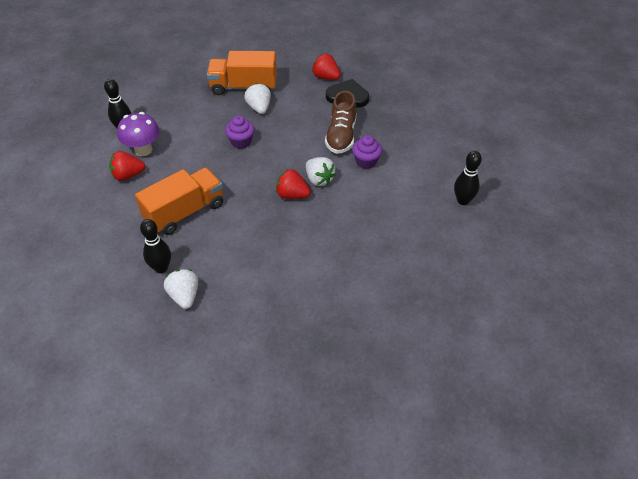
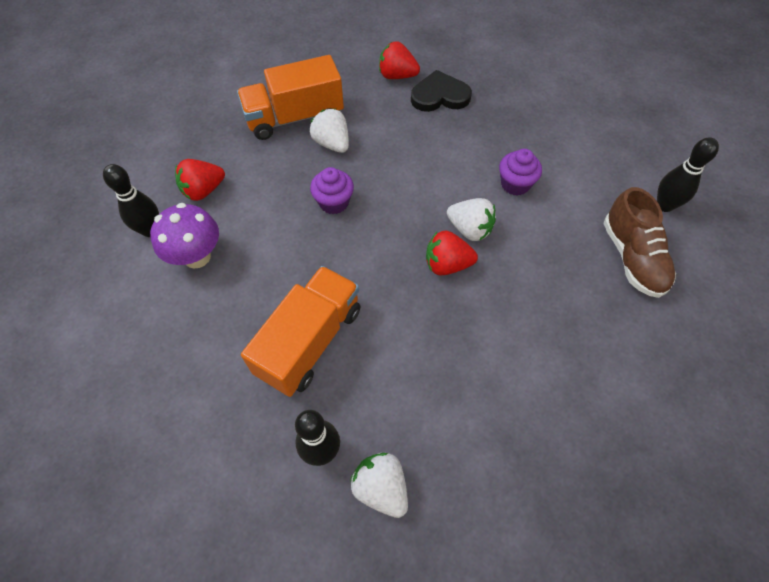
camera: 20 degrees left, 10 degrees up
(128, 175) = (193, 306): red strawberry -> red strawberry (203, 190)
(341, 136) = (463, 156): brown shoe -> brown shoe (632, 257)

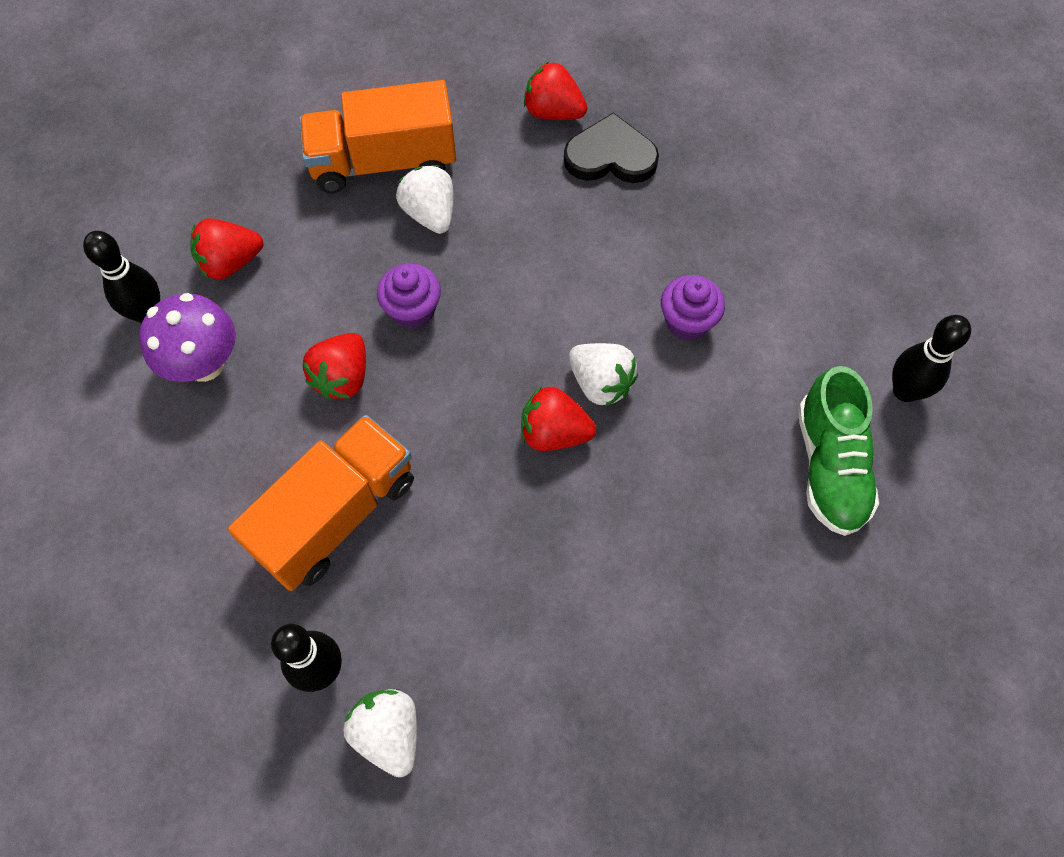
camera: 10 degrees right, 5 degrees up
(295, 251) = (343, 377): none -> red strawberry
(632, 257) = (829, 466): brown shoe -> green shoe

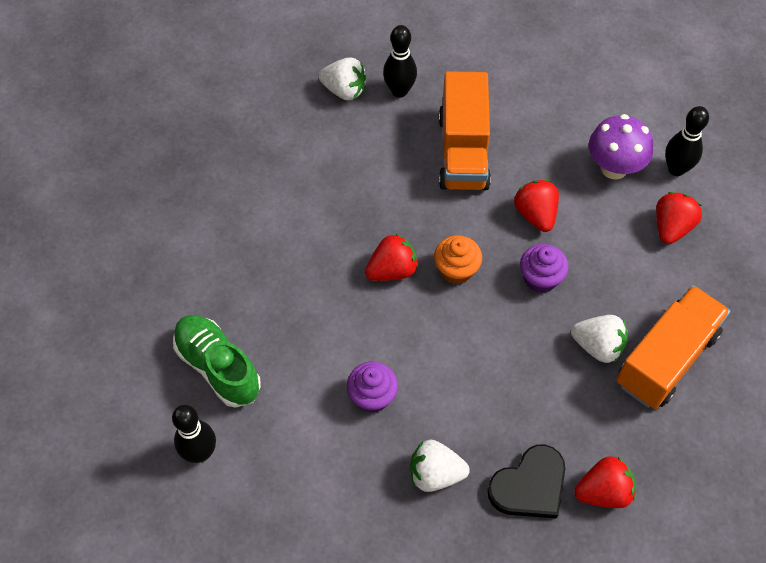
camera: 140 degrees right, 5 degrees down
(486, 382) = (456, 270): none -> orange cupcake
(600, 383) = (391, 317): white strawberry -> white strawberry (435, 474)

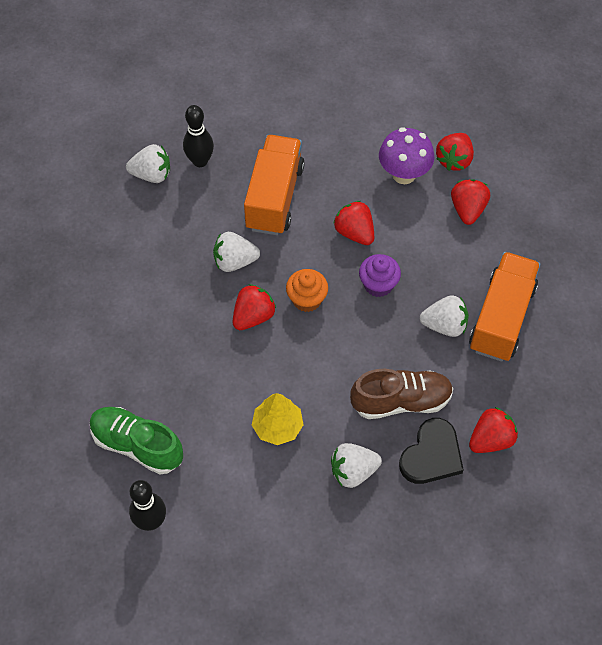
camera: 20 degrees left, 0 degrees up
(372, 396) = (277, 426): purple cupcake -> yellow tree
(395, 206) = (235, 261): none -> white strawberry
(463, 151) = (274, 197): orange truck -> orange truck turned 150 degrees counterclockwise
(517, 414) = (401, 401): none -> brown shoe
(676, 169) = (454, 160): black bowling pin -> red strawberry

